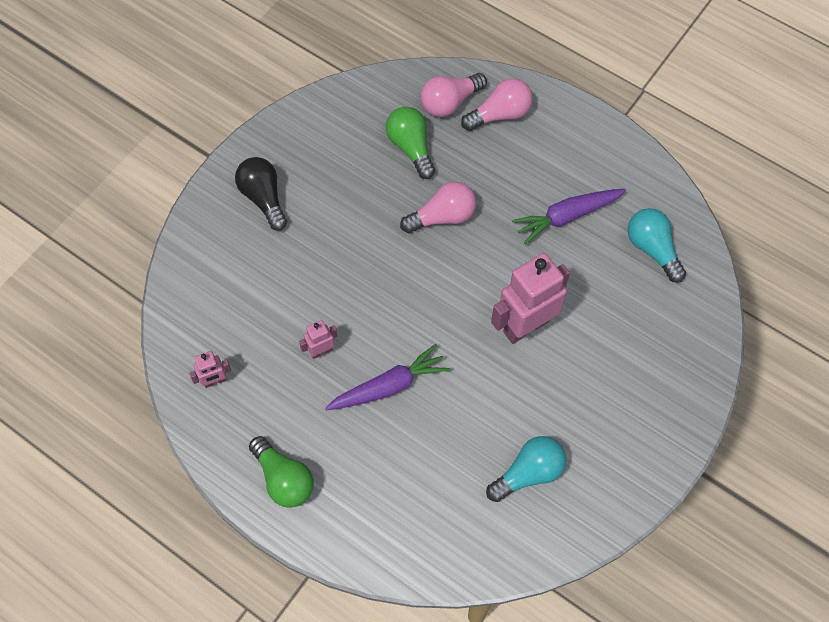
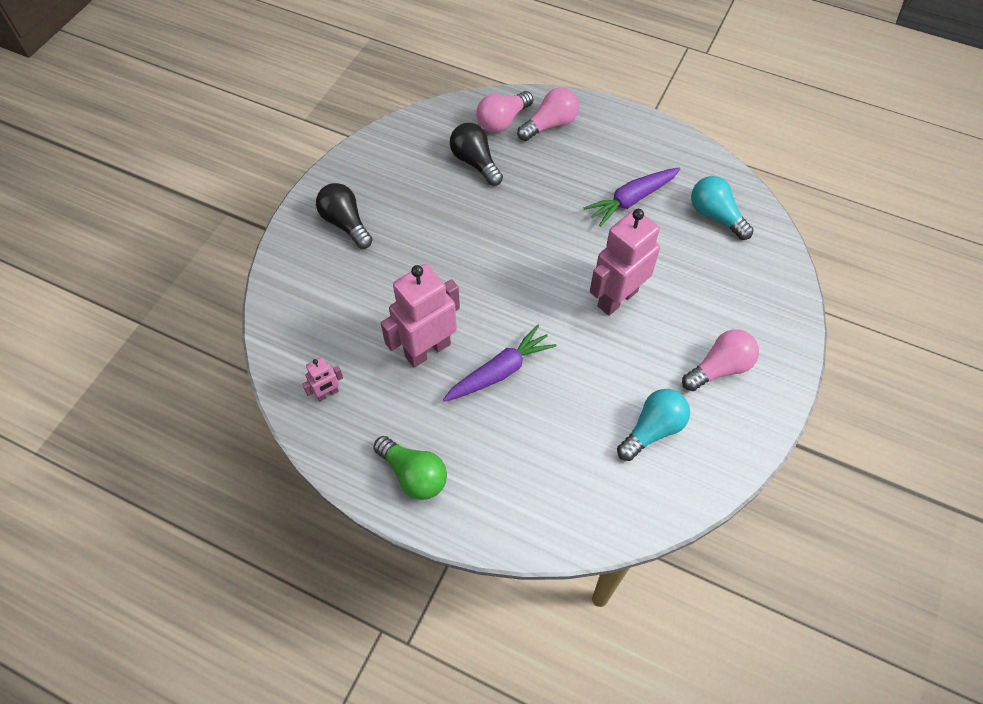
camera: 10 degrees left, 5 degrees down
(321, 351) = (427, 350): pink robot -> pink robot, size x2.15
(411, 148) = (475, 162): green light bulb -> black light bulb
(442, 217) = (517, 216): pink light bulb -> pink light bulb (719, 368)

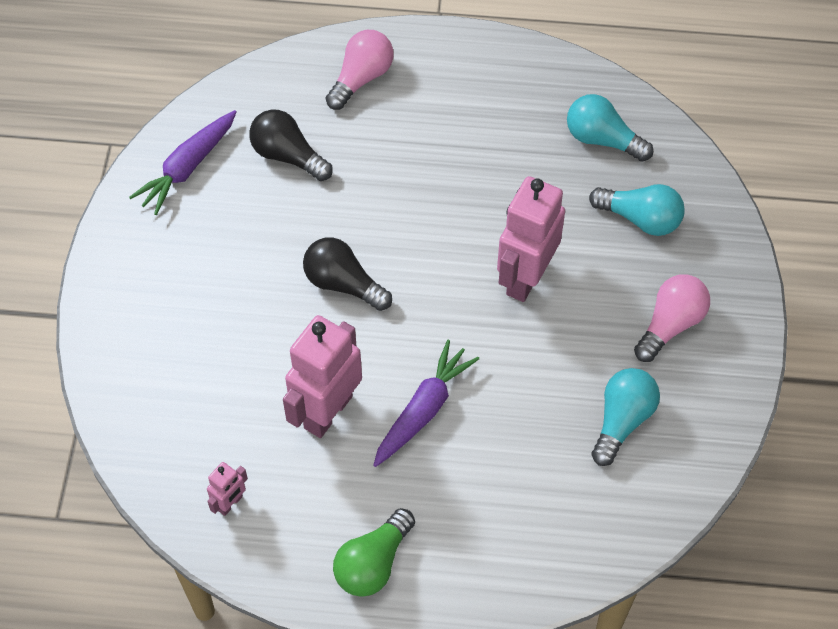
camera: 20 degrees left, 0 degrees up
(345, 223) = (158, 285): black light bulb -> black light bulb (343, 284)
(414, 474) = (373, 563): green light bulb -> green light bulb turned 105 degrees clockwise
(502, 121) = (300, 90): pink light bulb -> none
(631, 200) = (497, 148): purple carrot -> purple carrot (187, 168)
(724, 281) = (640, 219): none -> turquoise light bulb

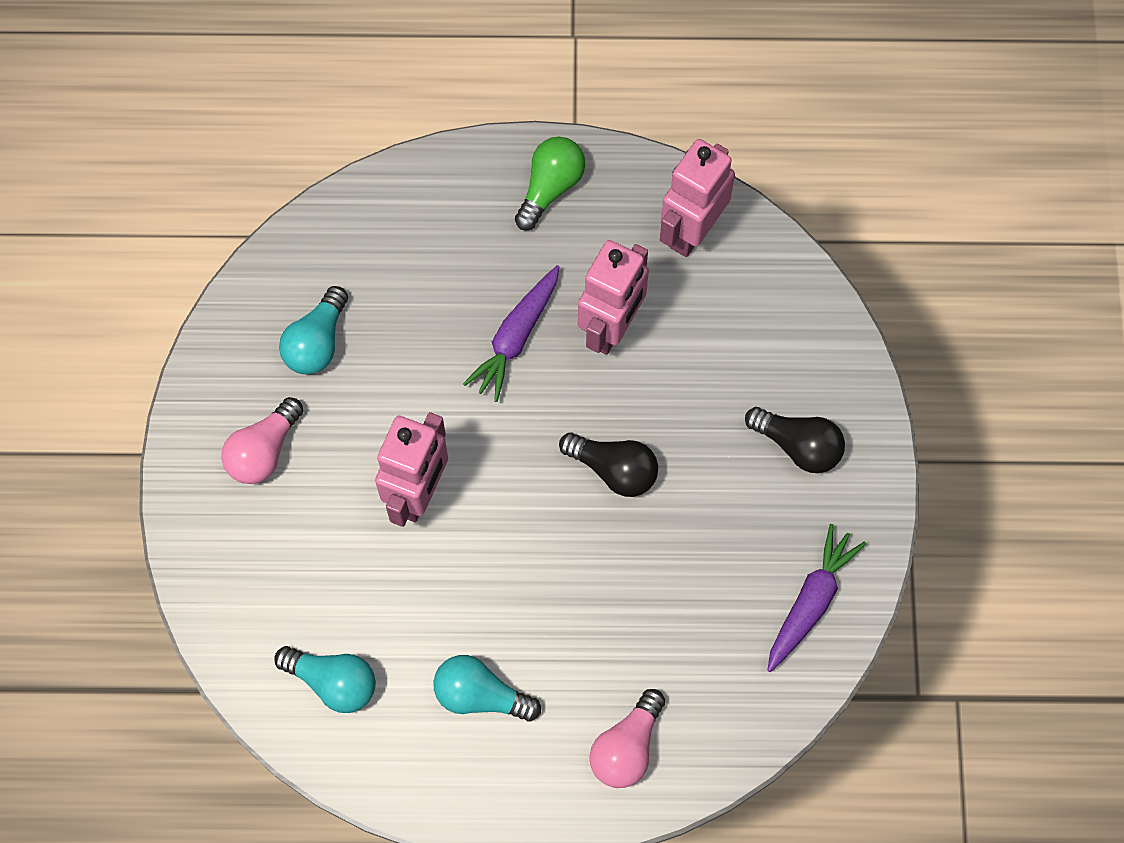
camera: 175 degrees right, 10 degrees up
(230, 503) = (691, 231): pink robot -> pink robot, size x2.15
(288, 156) = (698, 627): black light bulb -> black light bulb (798, 446)
(640, 219) = (292, 578): turquoise light bulb -> turquoise light bulb (480, 695)

